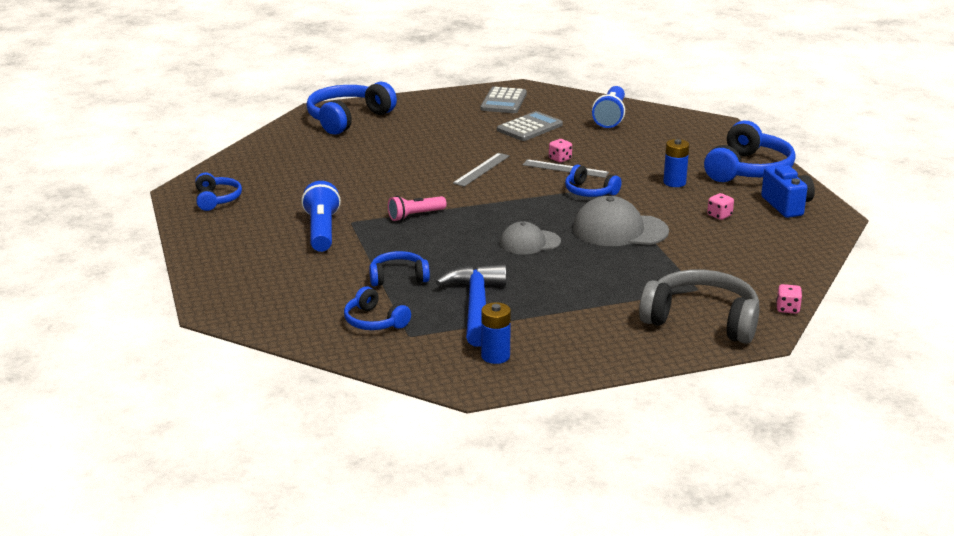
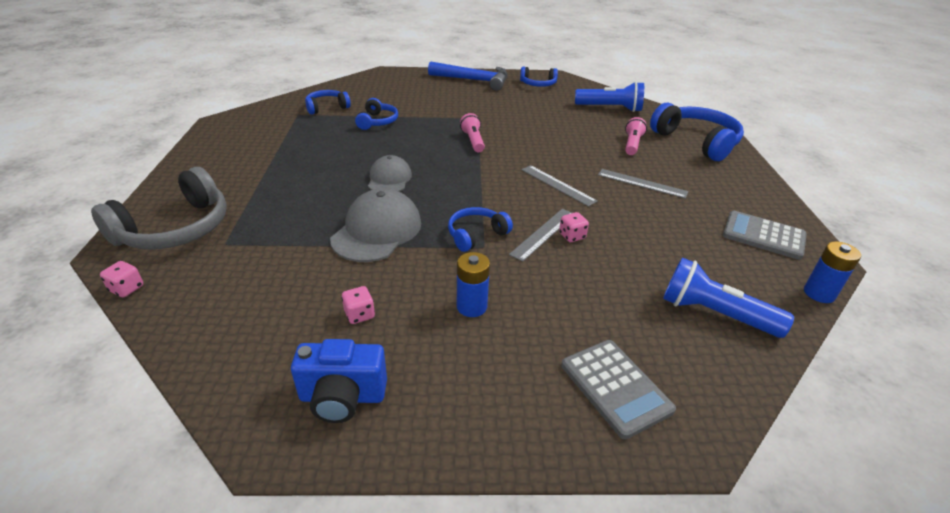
camera: 105 degrees right, 10 degrees up
(322, 231) = (468, 108): blue flashlight -> blue flashlight (610, 108)
(372, 144) = (632, 144): none -> pink flashlight
(452, 138) = (642, 183): none -> grey ruler
(476, 306) = (310, 140): blue hammer -> blue hammer (474, 80)
(495, 356) = (240, 135): blue battery -> blue battery (819, 293)
(530, 127) = (672, 236): grey calculator -> grey calculator (615, 387)
(748, 169) = (484, 403): blue headphones -> none

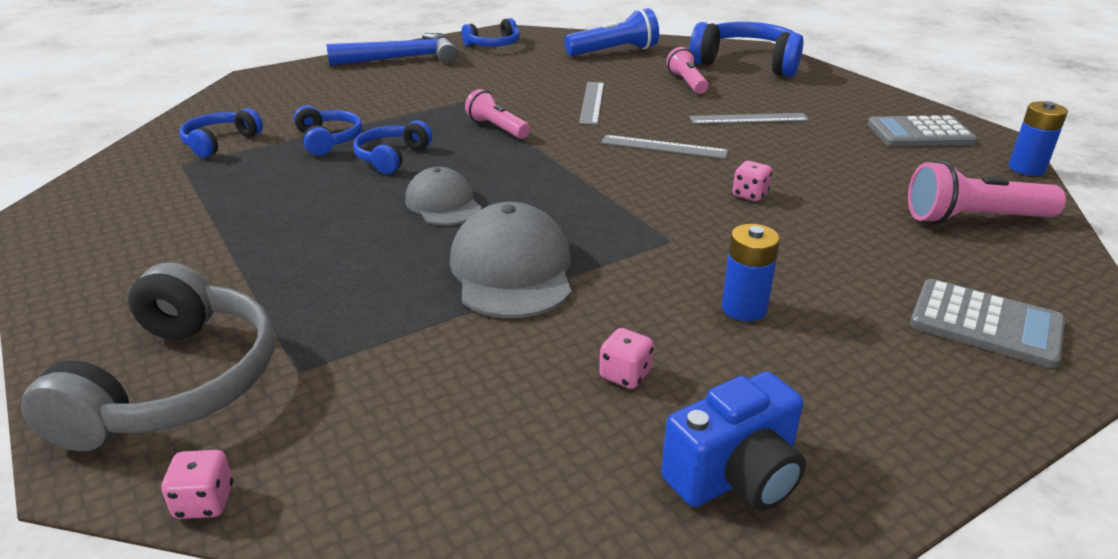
camera: 30 degrees left, 5 degrees down
(476, 235) = (644, 230): blue headphones -> blue headphones (392, 157)
(543, 233) = (716, 202): grey ruler -> grey ruler (592, 102)
(714, 313) = (973, 219): blue flashlight -> pink flashlight

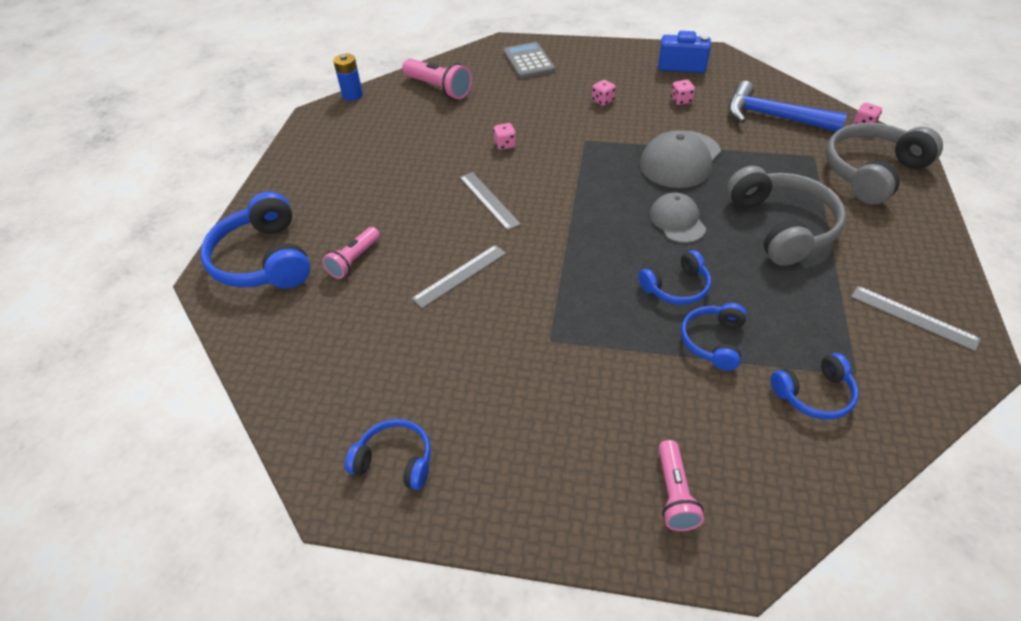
camera: 135 degrees left, 15 degrees up
(306, 245) = (781, 227): none -> grey headphones
(402, 58) = (526, 492): blue hammer -> blue hammer (773, 117)
(443, 204) = (677, 221): grey cap -> grey cap turned 150 degrees clockwise
(497, 128) = (568, 282): pink flashlight -> pink flashlight (674, 494)
(614, 51) = (315, 353): blue flashlight -> none
(744, 308) = (603, 101): blue battery -> pink dice
(748, 119) = (395, 197): grey ruler -> grey ruler (913, 317)
(920, 133) = (338, 136): grey calculator -> none

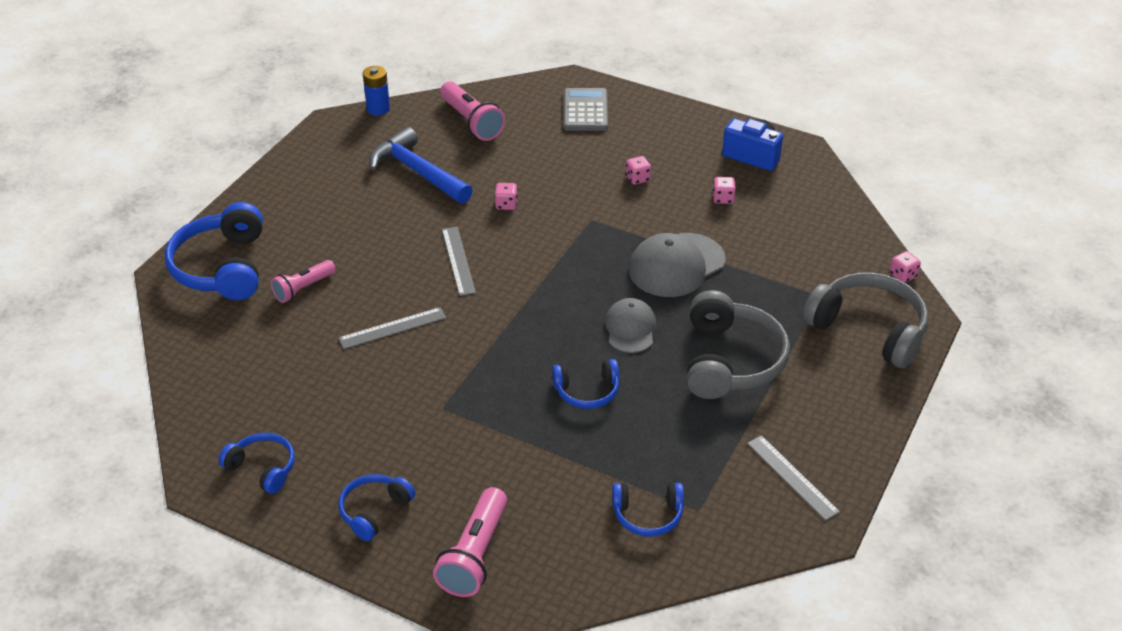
camera: 15 degrees right, 5 degrees down
(674, 494) = (474, 555): pink flashlight -> pink flashlight, size x1.52
(713, 341) = (588, 448): blue headphones -> blue headphones (374, 511)
(773, 117) = (810, 242): blue hammer -> blue hammer (417, 172)
(872, 172) = (868, 329): grey headphones -> grey headphones turned 60 degrees clockwise

